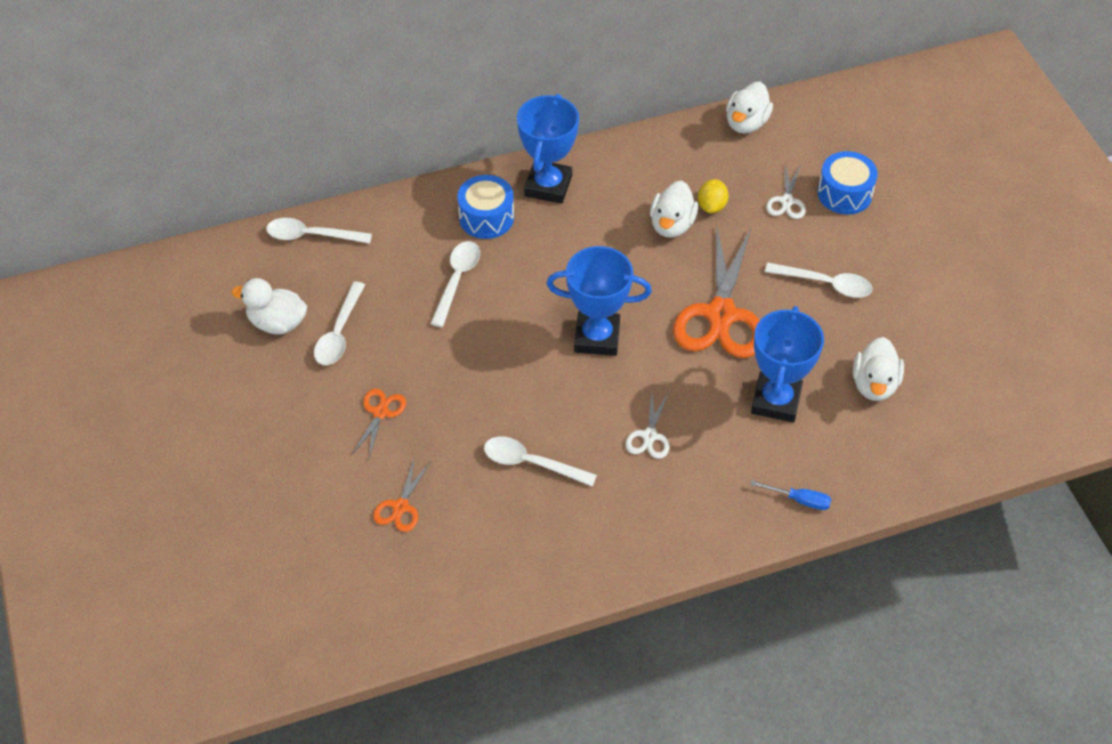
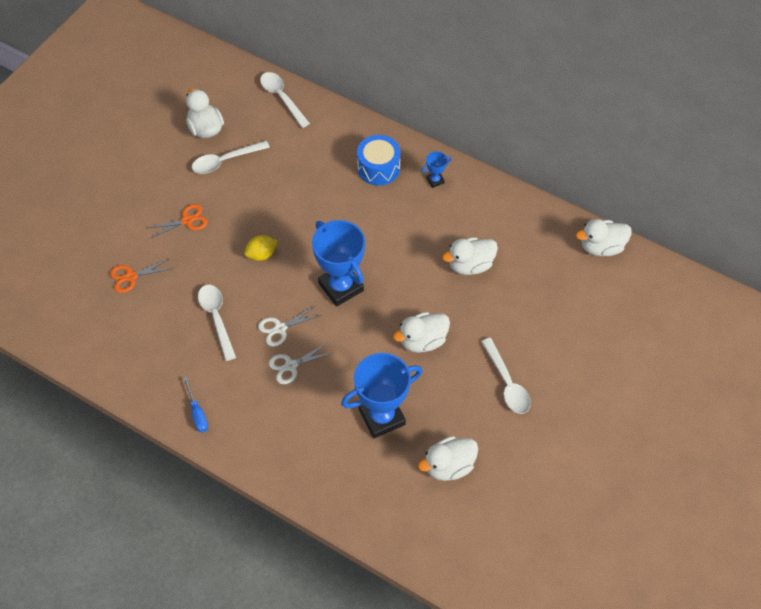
camera: 50 degrees right, 5 degrees up
(457, 280) = (317, 187): white spoon -> none
(548, 186) = (435, 180): blue trophy -> blue trophy, size x0.44
(711, 206) = (508, 276): yellow lemon -> yellow lemon (261, 254)
(721, 315) = (422, 341): orange scissors -> white duck
(787, 201) = (556, 315): white scissors -> white scissors (280, 328)
(799, 500) = (315, 481): blue screwdriver -> blue screwdriver (197, 413)
(844, 194) = (598, 343): blue drum -> none

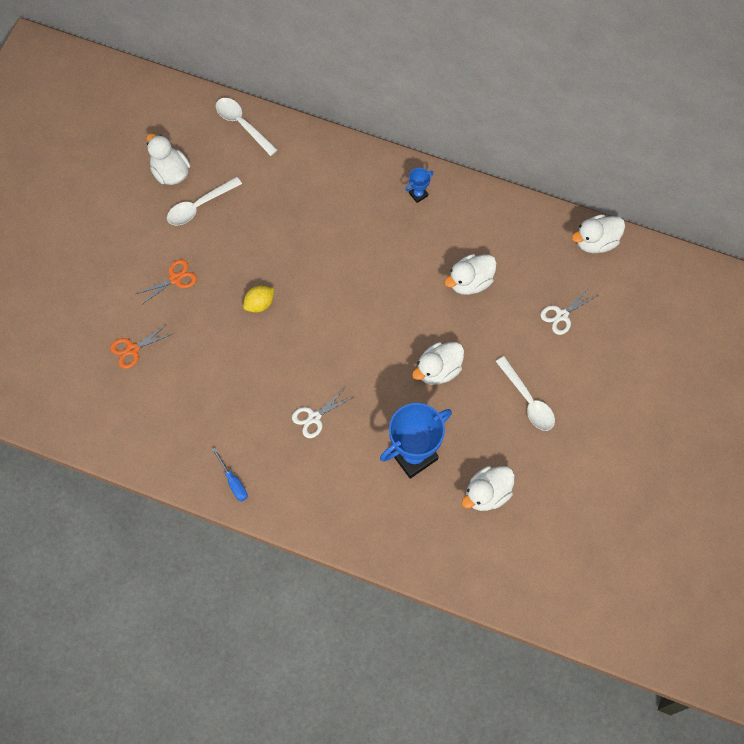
camera: 10 degrees left, 10 degrees up
(216, 318) = (229, 379): white spoon -> none
(280, 328) = (295, 380): white scissors -> white scissors (562, 315)
(341, 287) = (346, 326): blue trophy -> none
(378, 168) = (358, 189): blue drum -> none

